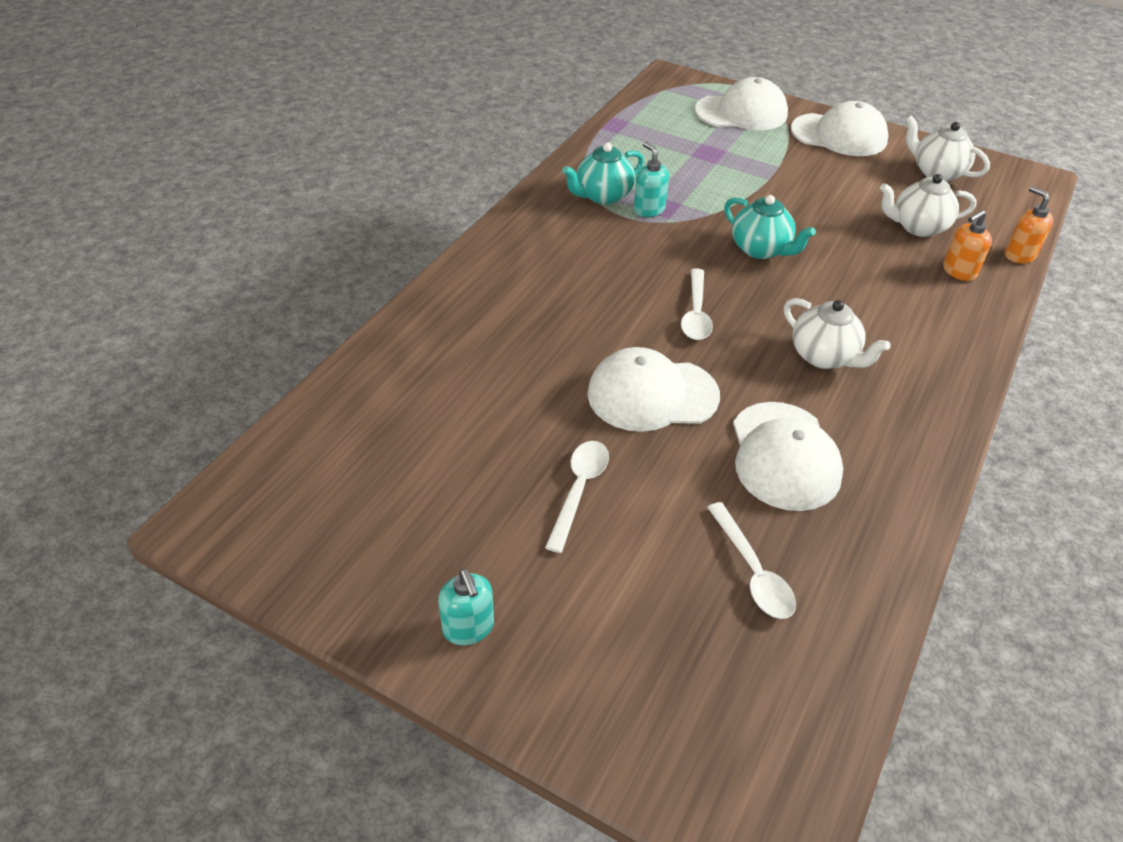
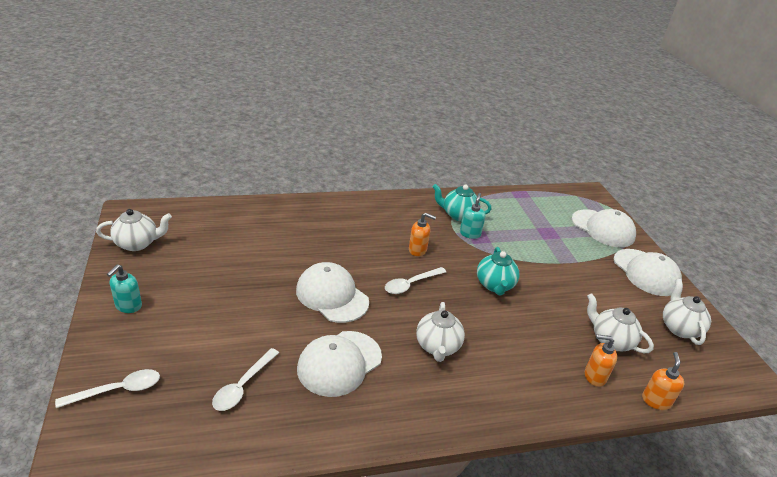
camera: 45 degrees right, 10 degrees down
(313, 548) = (137, 243): none -> white teapot
(579, 490) = (241, 301): white spoon -> white spoon (117, 390)
(636, 269) = (418, 250): none -> orange soap dispenser

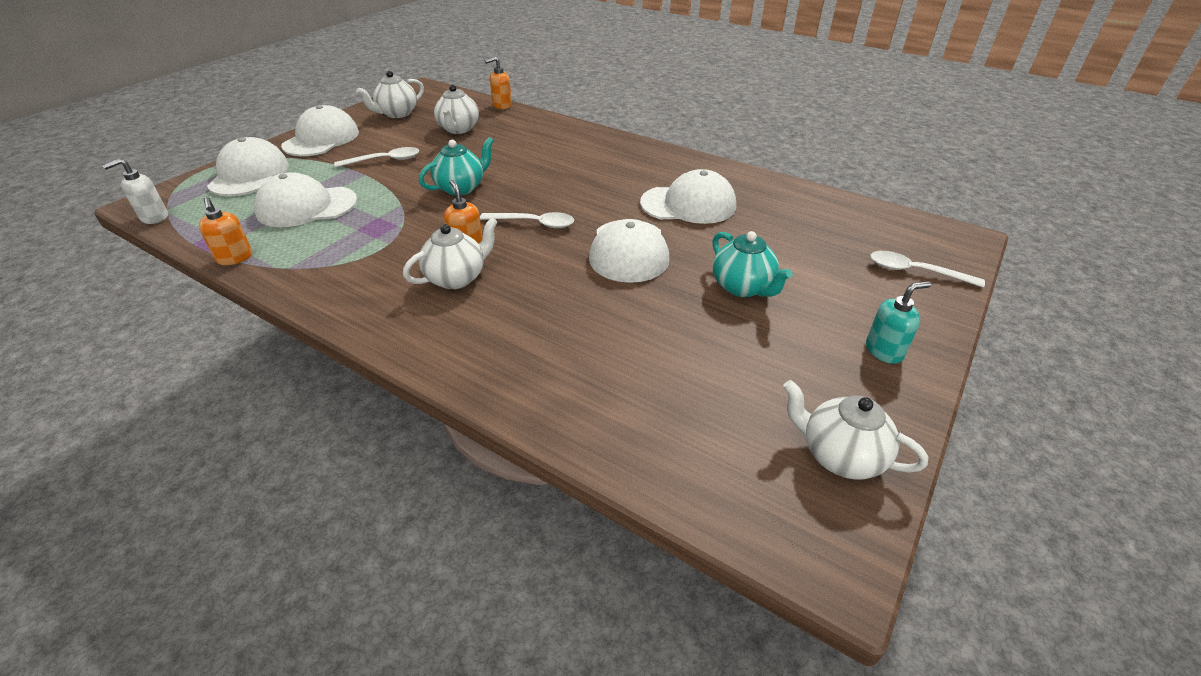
camera: 130 degrees left, 5 degrees up
(243, 386) = (789, 226): white spoon -> white spoon (384, 160)
(437, 347) = (592, 179): white teapot -> white teapot (457, 278)
(458, 215) = (340, 258): turquoise teapot -> turquoise teapot (743, 287)
(470, 233) = (378, 234): turquoise soap dispenser -> none
(533, 228) = (306, 207): none -> white cap
(569, 190) = (154, 217): none -> white soap dispenser
(594, 376) = (513, 125): orange soap dispenser -> orange soap dispenser (235, 258)

